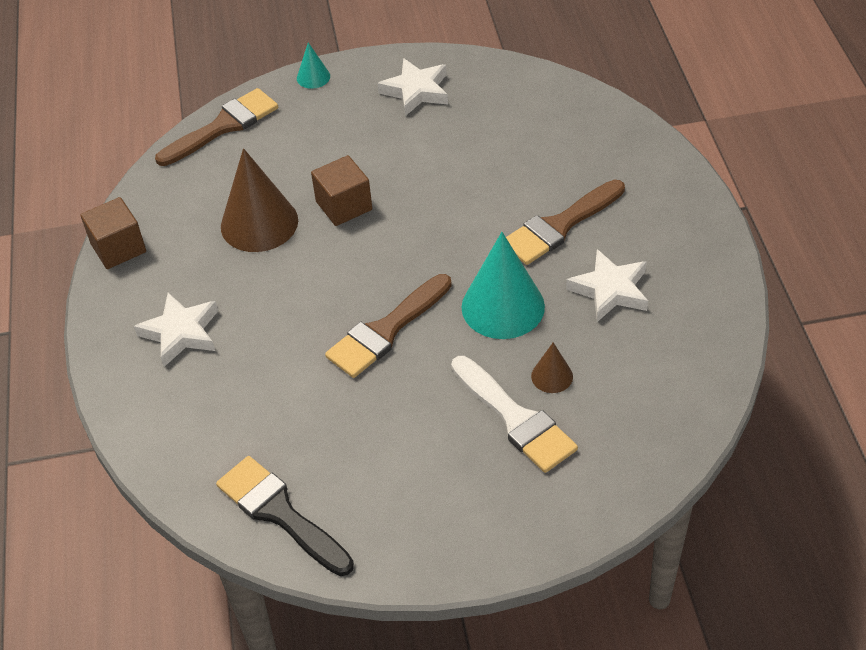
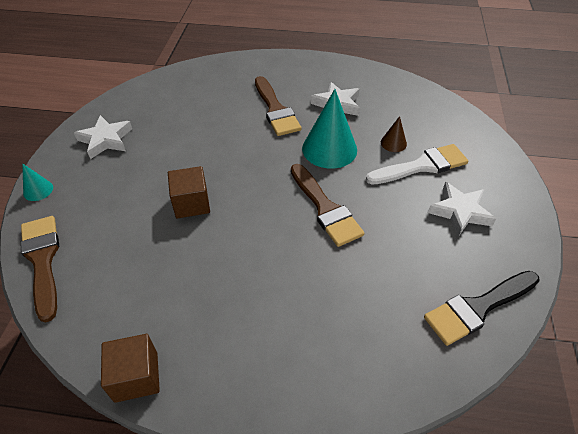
camera: 75 degrees left, 0 degrees up
(181, 333) = (270, 341): white star -> white star (460, 212)
(259, 223) = (176, 259): brown cone -> none

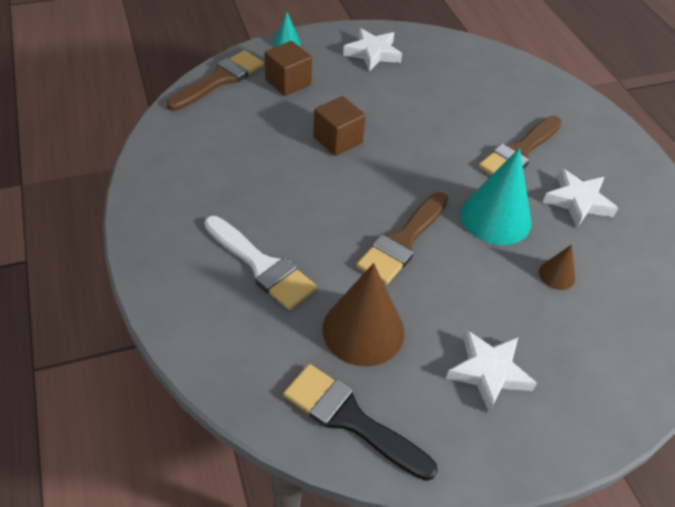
camera: 60 degrees right, 0 degrees up
(136, 376) = (145, 178): brown cube -> brown cube (288, 82)
(400, 267) = (363, 330): none -> brown cone
(422, 166) = (539, 314): white brush -> white brush (262, 266)

